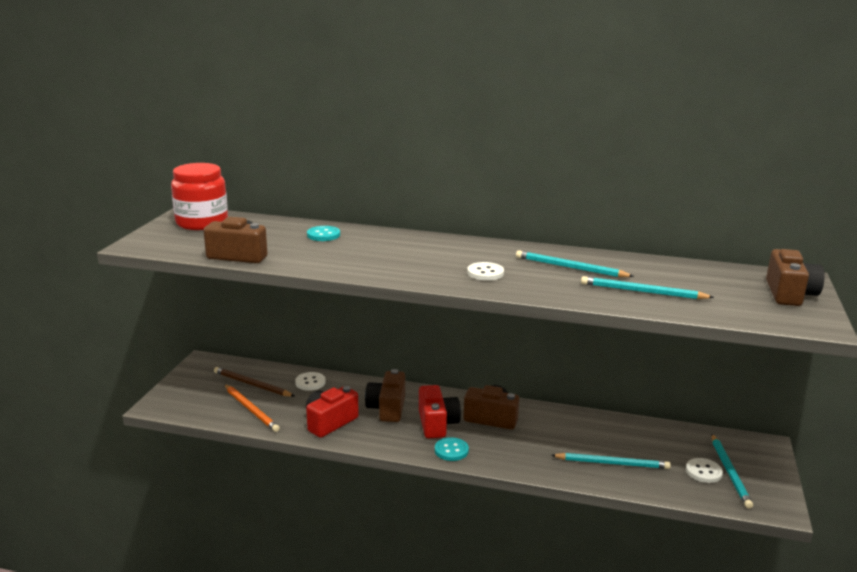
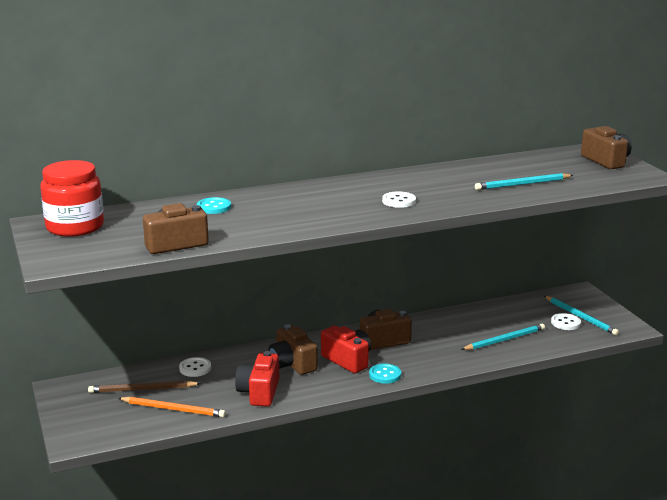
camera: 35 degrees left, 0 degrees up
(570, 267) = (449, 181): turquoise pencil -> none

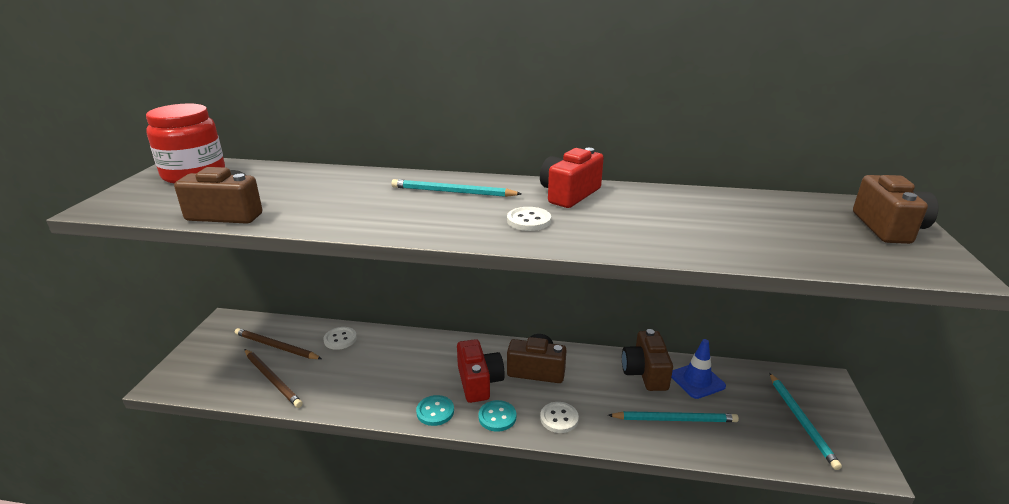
camera: 30 degrees right, 5 degrees up
(173, 409) = (272, 379): orange pencil -> brown pencil
(214, 207) = (336, 182): turquoise button -> turquoise button (435, 411)
(259, 392) = (360, 390): red camera -> red camera (569, 194)
(292, 364) = (424, 366): brown camera -> brown camera (645, 373)
(500, 314) = (697, 380): none -> blue traffic cone
(522, 184) = (720, 235): turquoise pencil -> turquoise pencil (452, 192)
(565, 323) = (774, 422): white button -> white button (559, 418)

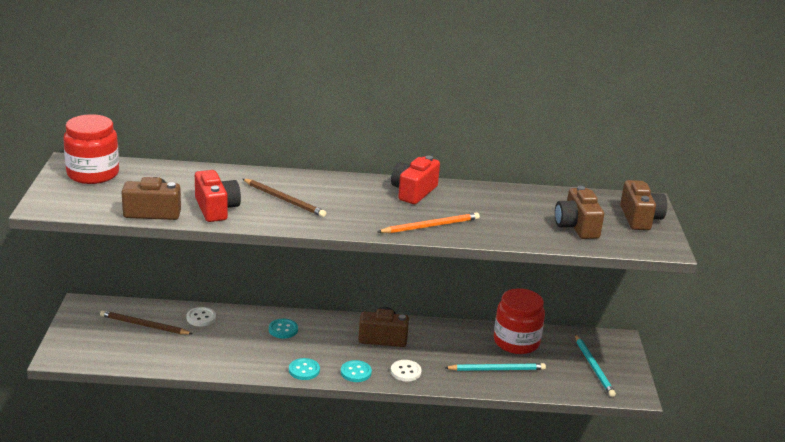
camera: 10 degrees left, 0 degrees up
(272, 379) = (154, 351): brown pencil -> brown pencil (284, 200)
(425, 356) = (283, 329): none -> turquoise button
(452, 192) = (321, 190): turquoise pencil -> none
(479, 382) = (335, 348): red camera -> red camera (216, 209)
(528, 220) = (386, 215): white button -> none
(587, 235) = (431, 226): none -> orange pencil
(645, 373) = (474, 337): brown camera -> brown camera (576, 226)
(697, 380) = (516, 342): blue traffic cone -> red jar

